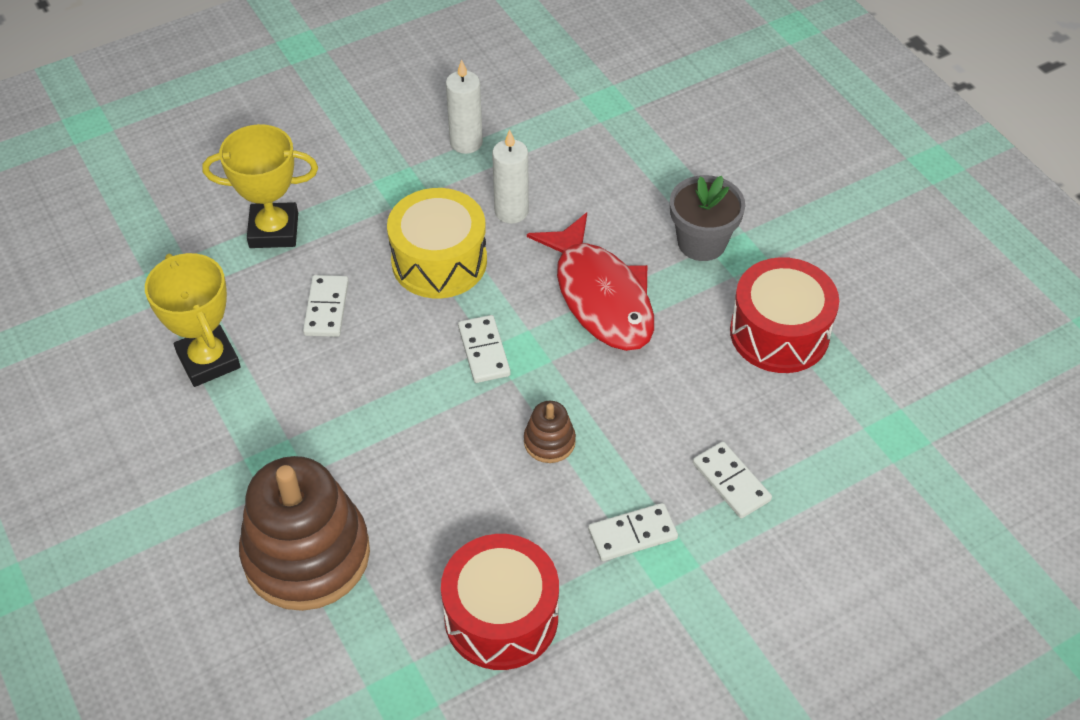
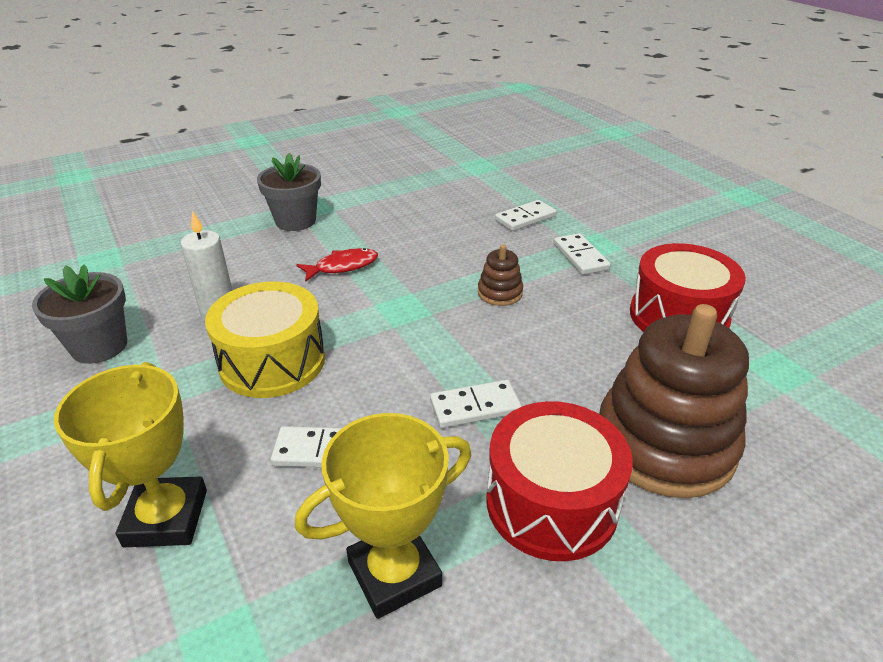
camera: 90 degrees left, 15 degrees down
(466, 142) = (99, 346): white candle -> grey flower pot
(484, 351) = (398, 329): white domino -> white domino (475, 406)
(600, 296) = (343, 266): red fish -> red fish, size x0.50
(779, 333) = (392, 196): red drum -> red drum (551, 502)

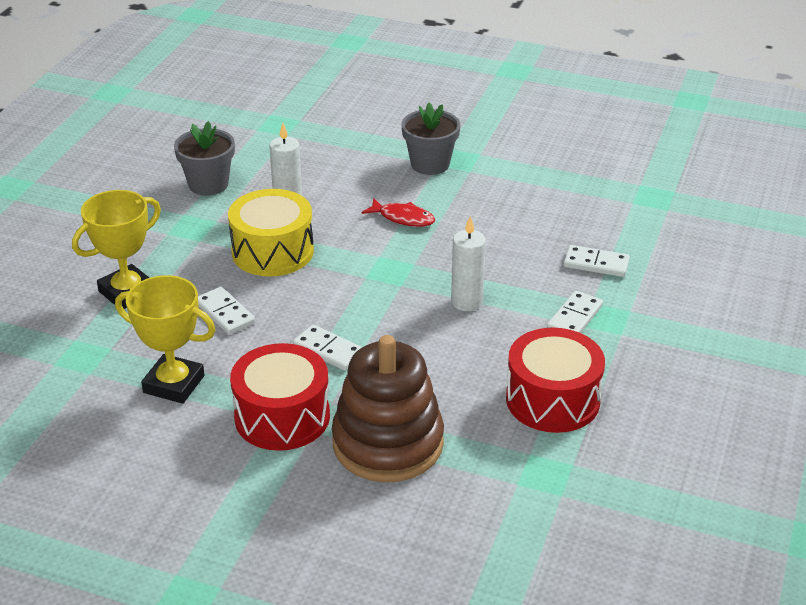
camera: 50 degrees right, 0 degrees up
(500, 293) = (466, 302): brown stacking toy -> white candle

